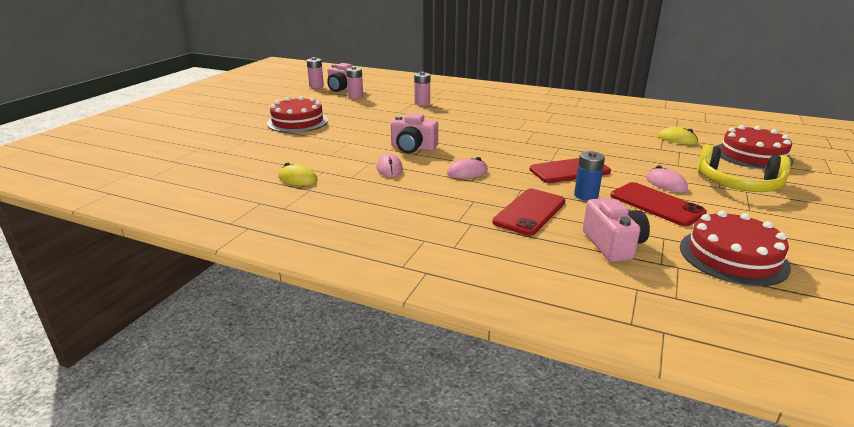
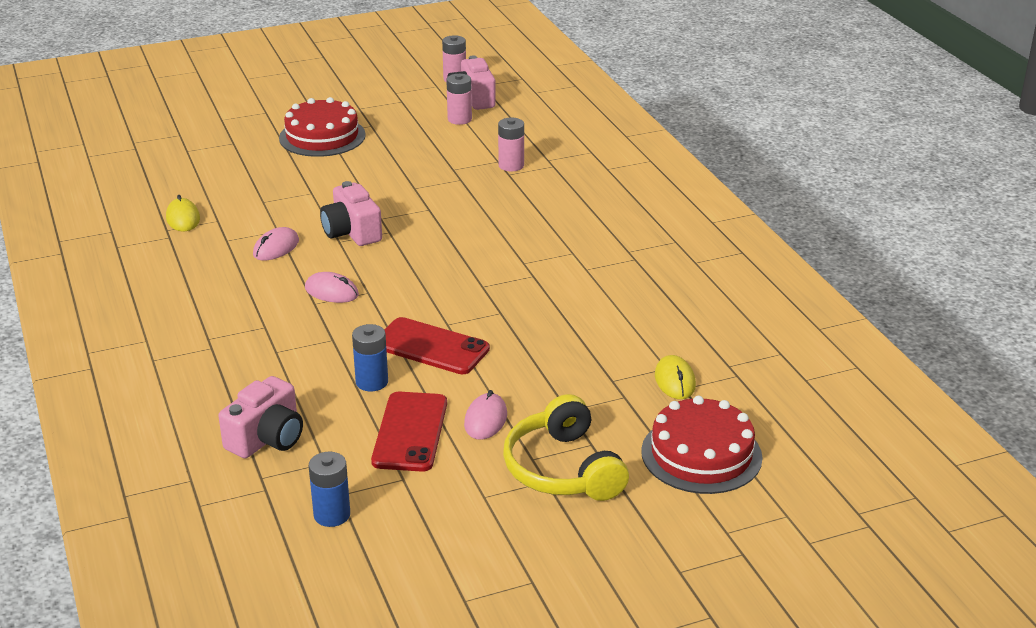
camera: 45 degrees right, 5 degrees up
(530, 212) = (281, 366): red phone -> none
(733, 256) = (332, 515): red cake -> blue battery

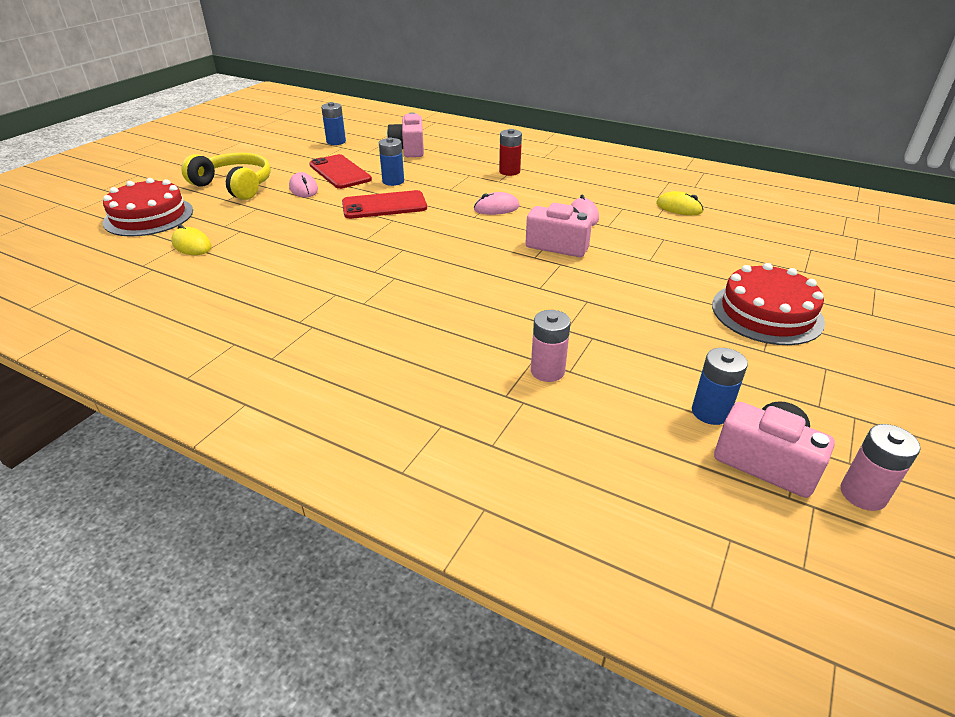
camera: 140 degrees right, 5 degrees up
(228, 334) = (509, 171): none -> red battery
(459, 119) = (710, 412): pink battery -> blue battery

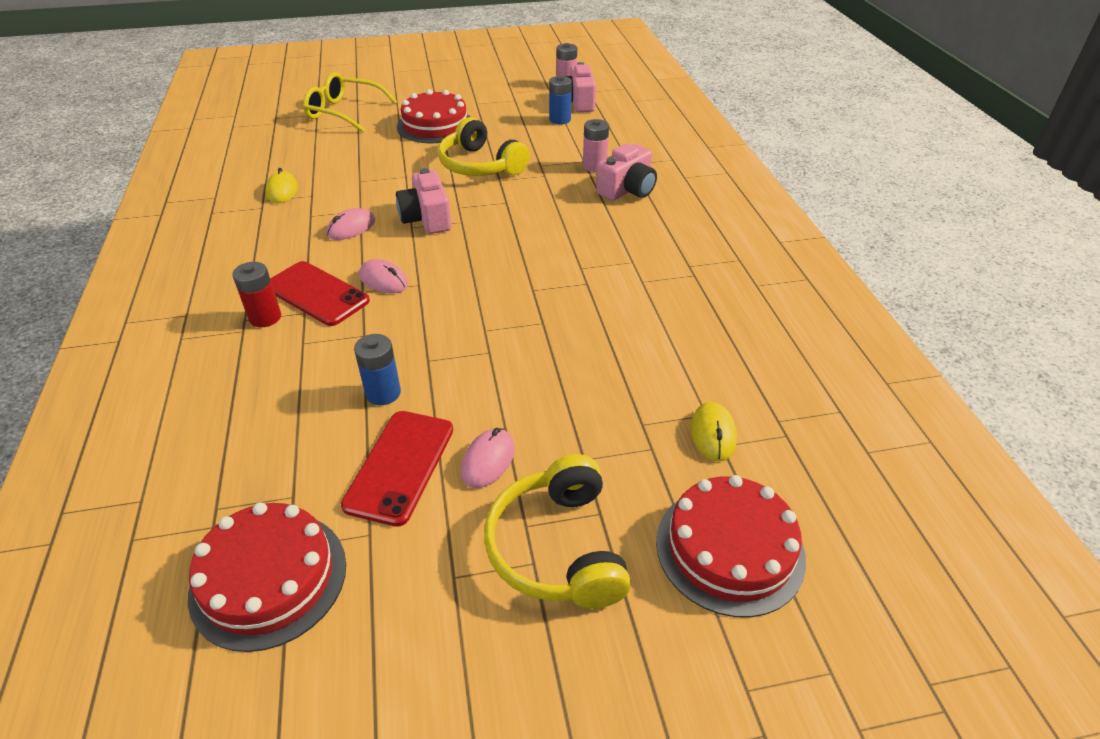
camera: 130 degrees left, 5 degrees up
(336, 142) = (268, 578): blue battery -> red cake
(384, 205) = (459, 356): red phone -> red phone (317, 294)
(408, 149) = (245, 454): pink camera -> pink camera (627, 190)
(631, 302) = (480, 165): none -> yellow headphones
(850, 273) = (344, 112): none -> yellow glasses

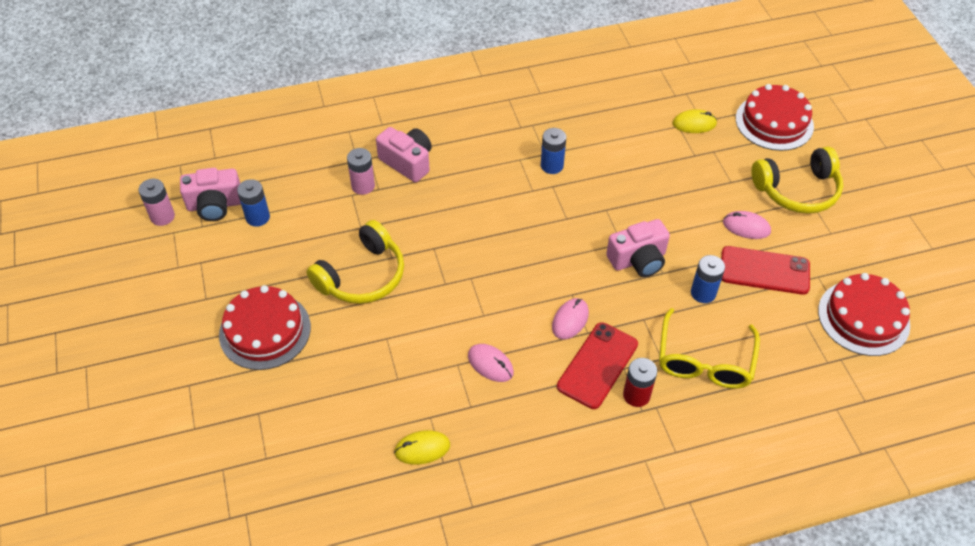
camera: 95 degrees left, 10 degrees up
(344, 112) = (220, 437): yellow glasses -> yellow glasses (704, 361)
(426, 219) = (469, 305): pink camera -> pink camera (638, 260)
(621, 285) = (552, 165): none -> blue battery

